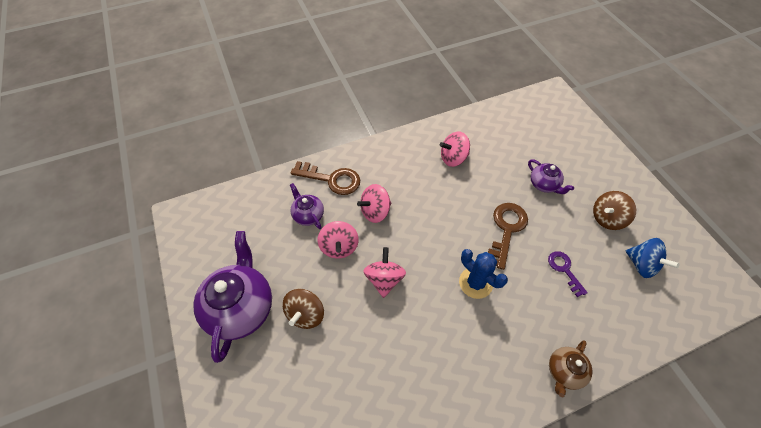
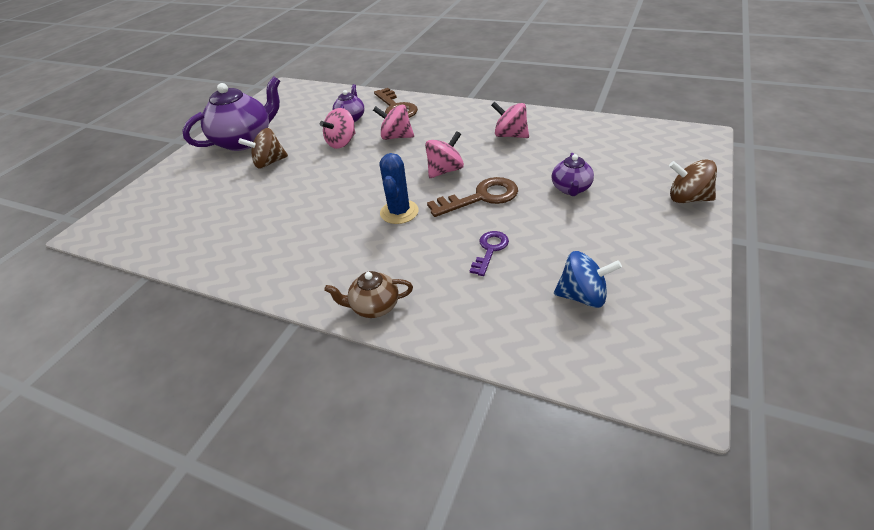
camera: 50 degrees right, 15 degrees down
(384, 279) = (341, 173): pink spinning top -> pink spinning top (445, 170)
(607, 218) = (602, 244): brown spinning top -> brown spinning top (687, 198)
(641, 264) = (582, 296): blue spinning top -> blue spinning top turned 90 degrees counterclockwise

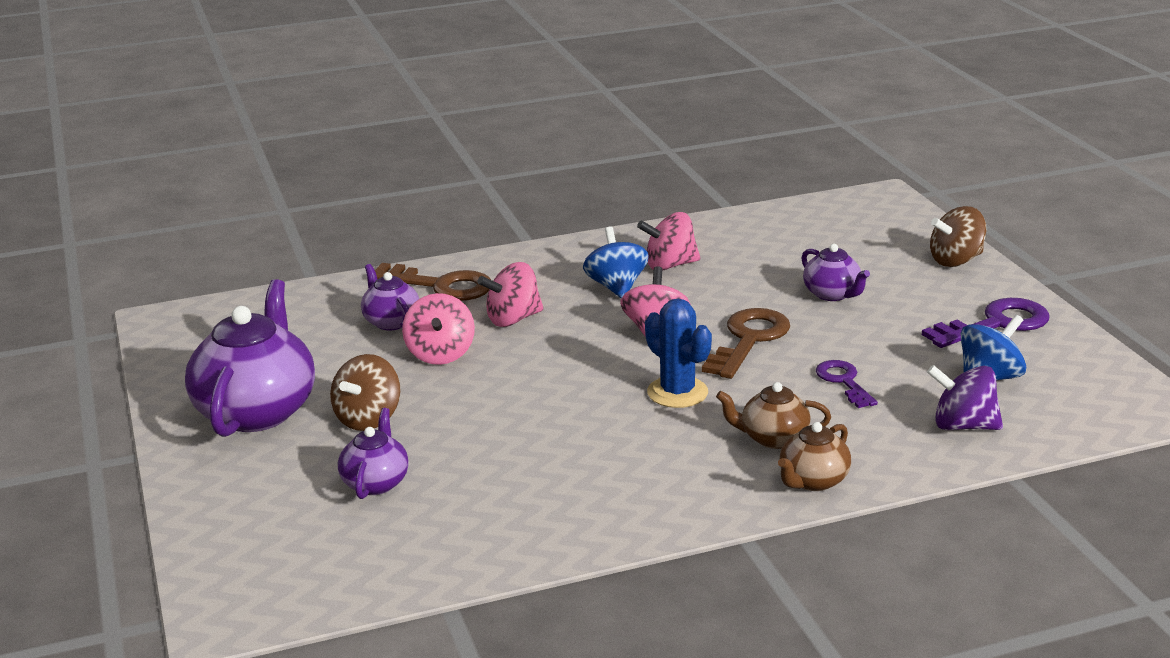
camera: 45 degrees left, 15 degrees down
(222, 196) = (375, 482): none -> purple teapot
(398, 266) = (773, 438): none -> brown teapot
(466, 138) = (616, 287): none -> blue spinning top
(512, 322) = (963, 426): none -> purple spinning top
(647, 258) = (996, 324): none -> purple key

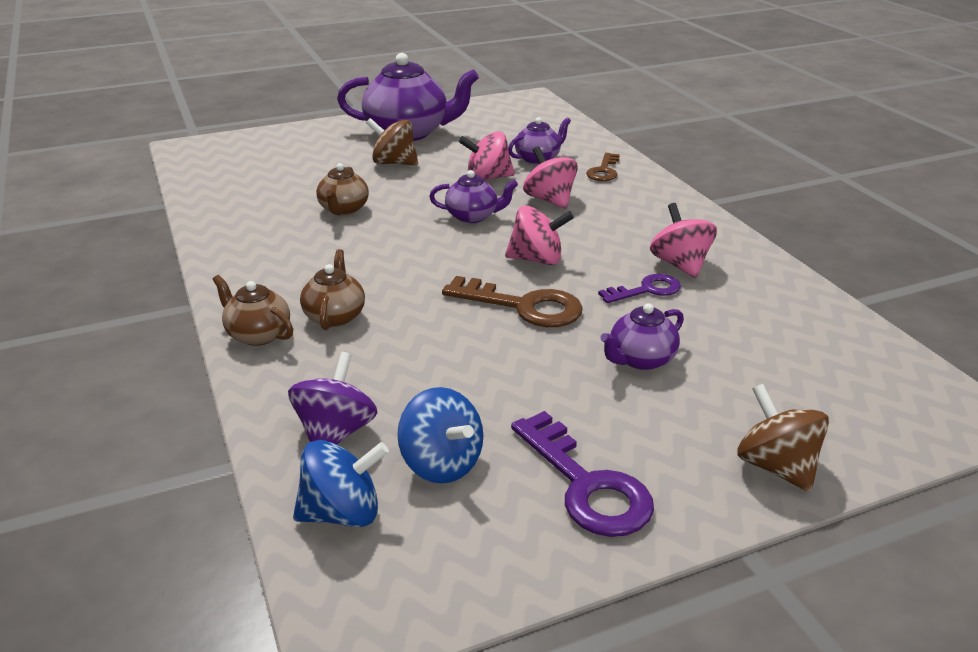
camera: 85 degrees right, 5 degrees up
(375, 482) = (311, 171): purple teapot -> purple teapot (473, 216)
(440, 286) = (604, 171): brown key -> brown key, size x0.62
(512, 449) = (343, 210): none -> brown teapot
(616, 287) = (622, 240): blue spinning top -> blue spinning top (342, 513)
(677, 392) = (421, 271): blue cactus -> none
(844, 382) = (437, 359): purple key -> purple key (646, 290)

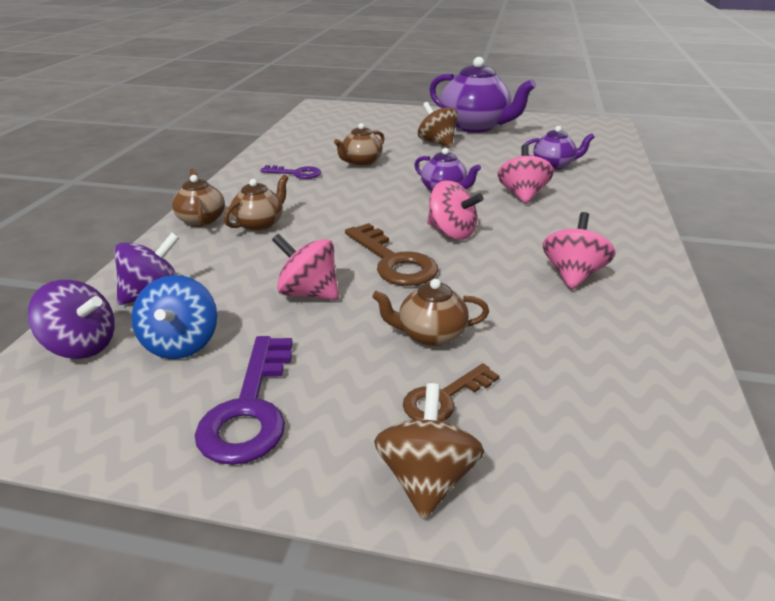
camera: 35 degrees right, 0 degrees up
(342, 513) = (81, 346): blue spinning top -> purple spinning top
(487, 178) = (493, 168): pink spinning top -> pink spinning top (308, 293)
(604, 171) = (601, 186): brown key -> brown key (444, 398)
(640, 360) = (430, 335): purple teapot -> brown teapot
(646, 290) = (513, 284): purple key -> purple key (296, 173)

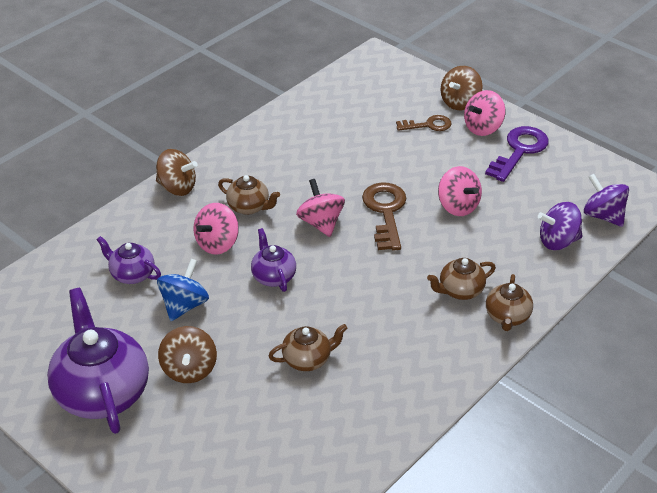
camera: 150 degrees left, 10 degrees up
(181, 343) = (546, 197): blue spinning top -> blue spinning top (184, 305)
(296, 173) = (388, 364): purple key -> none
(430, 335) = (407, 155): brown teapot -> brown teapot (249, 207)
(573, 275) = (285, 160): pink spinning top -> pink spinning top (483, 128)
(630, 218) = (177, 187): none -> brown spinning top

